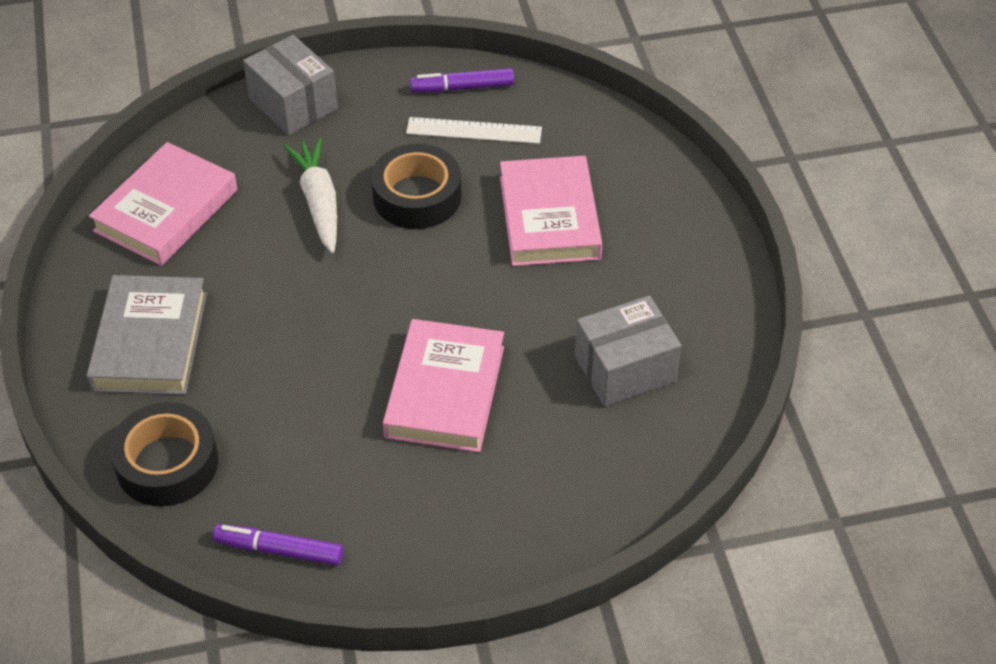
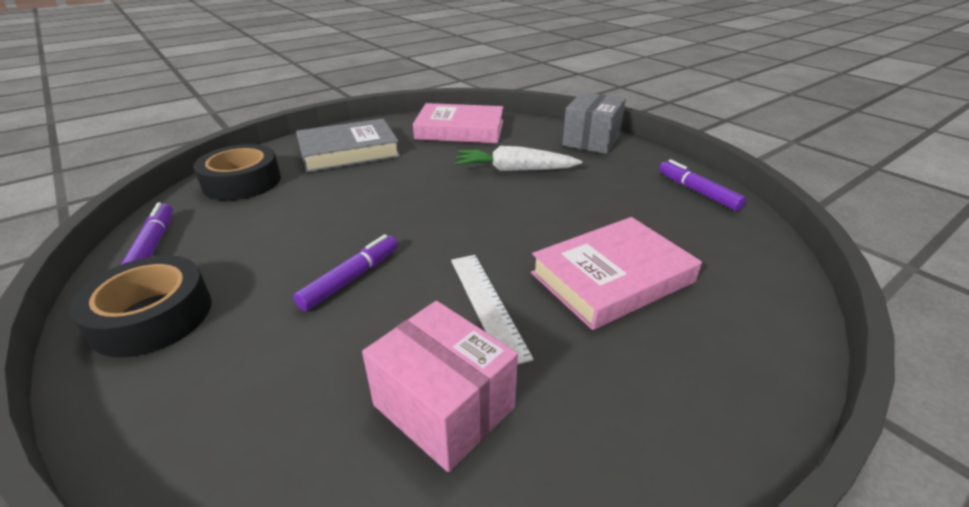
camera: 65 degrees right, 15 degrees down
(319, 202) = (514, 170): white carrot -> white carrot turned 135 degrees counterclockwise
(417, 196) = (561, 204): black tape -> black tape (152, 316)
(445, 391) = (351, 278): pink book -> purple marker
(474, 130) = (661, 209): white ruler -> white ruler (487, 304)
(625, 369) = (444, 406): grey box -> pink box

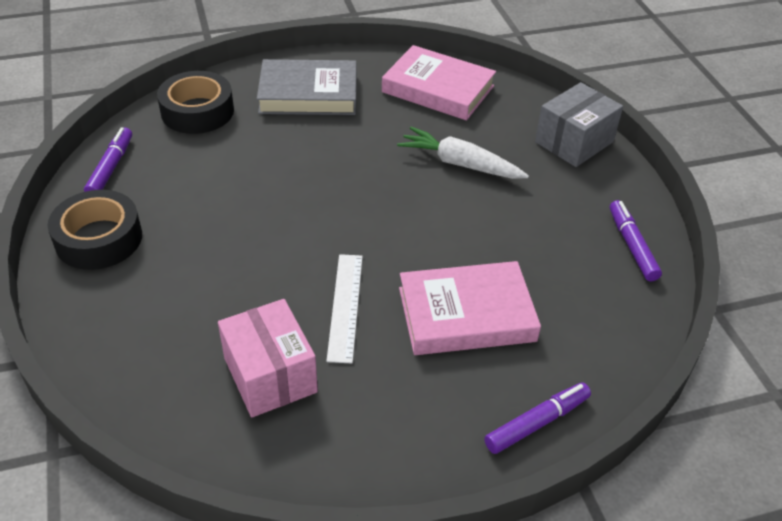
camera: 20 degrees right, 10 degrees up
(351, 278) = (251, 248): purple marker -> purple marker (537, 423)

